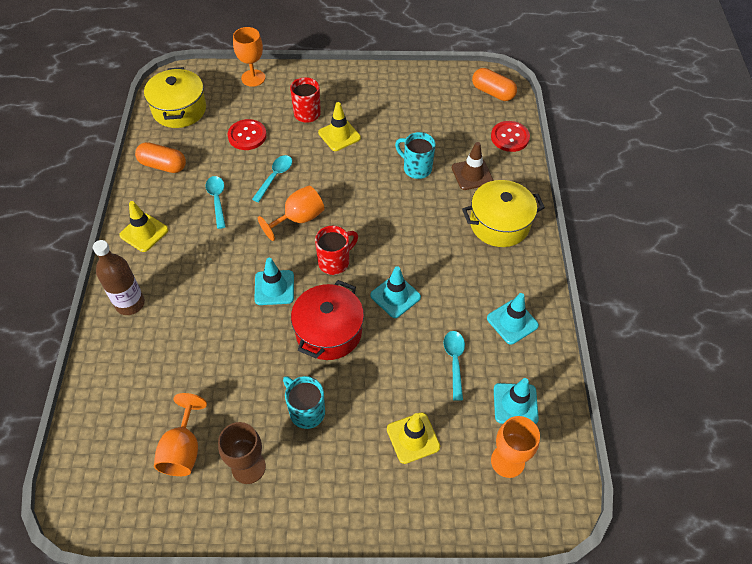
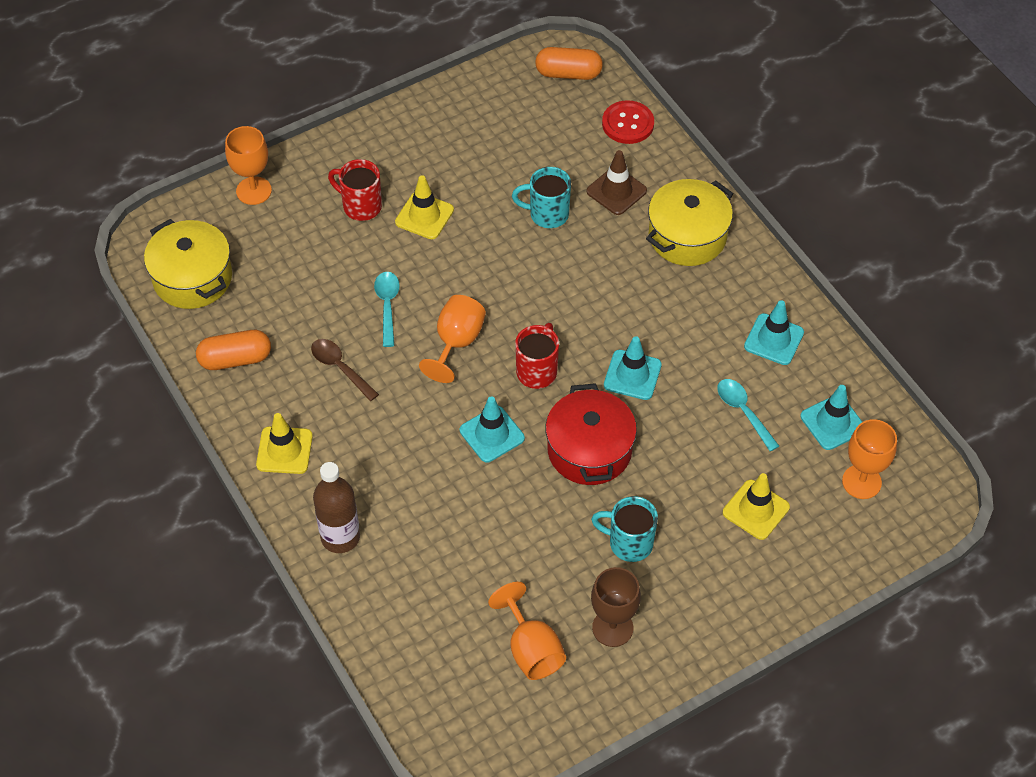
camera: 30 degrees left, 0 degrees up
(217, 200) = (340, 368): turquoise spoon -> brown spoon
(247, 136) = (310, 271): red button -> none

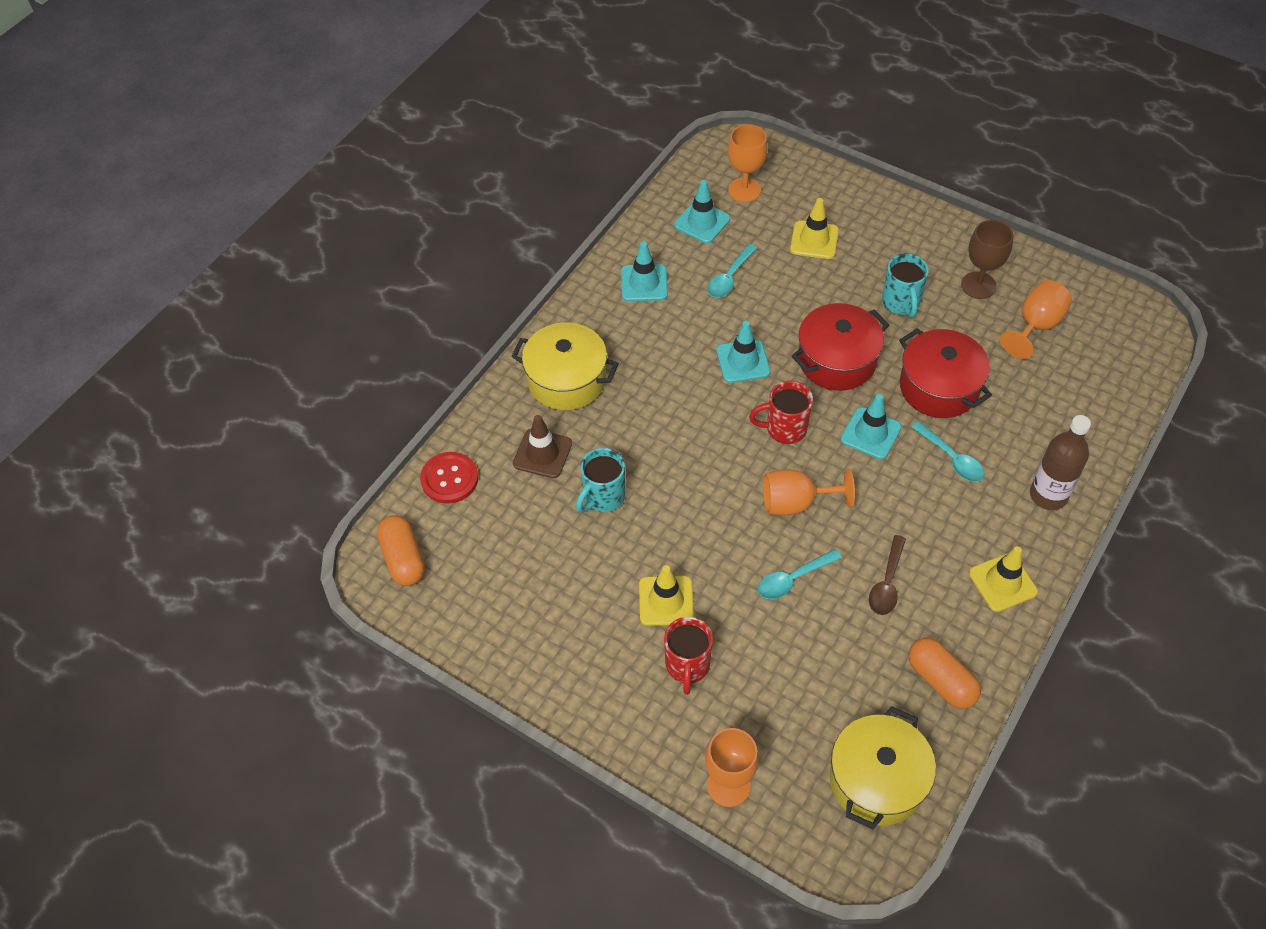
camera: 115 degrees left, 0 degrees up
(426, 483) = (951, 458): none -> turquoise spoon
(509, 518) = (939, 387): none -> red pot
(547, 214) = (603, 497): turquoise mug -> turquoise mug turned 60 degrees clockwise

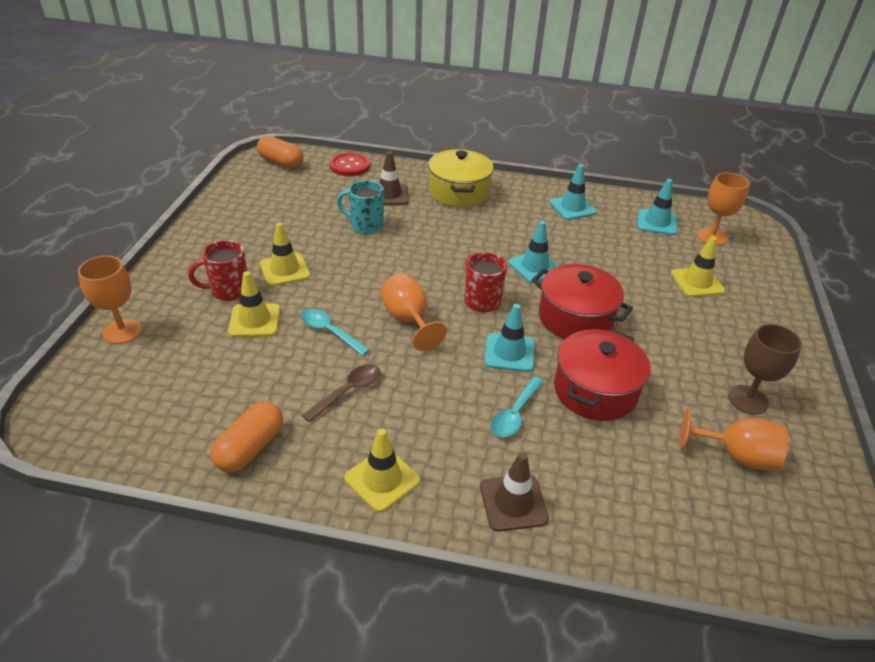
camera: 65 degrees right, 15 degrees down
(403, 559) = (281, 163): orange capsule -> orange capsule turned 75 degrees clockwise
(729, 277) = (614, 245): turquoise spoon -> none
(751, 647) = (254, 320): none -> yellow traffic cone
(877, 780) = (134, 420): yellow pot -> none
(887, 583) = (348, 391): brown spoon -> brown spoon turned 135 degrees clockwise
(901, 303) = (675, 347): turquoise mug -> none
(1048, 495) = (513, 502): brown bottle -> brown traffic cone

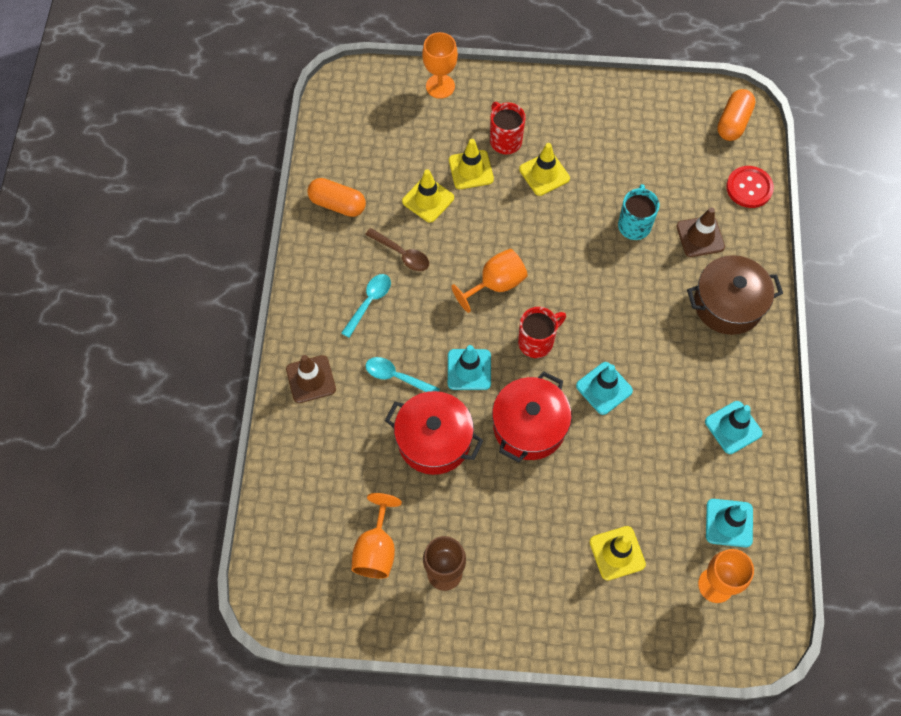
camera: 85 degrees right, 25 degrees up
(329, 332) = (468, 227): turquoise spoon -> turquoise spoon (369, 302)
(382, 479) = (321, 292): yellow traffic cone -> yellow traffic cone (428, 199)
(459, 192) = (728, 304): yellow pot -> brown pot

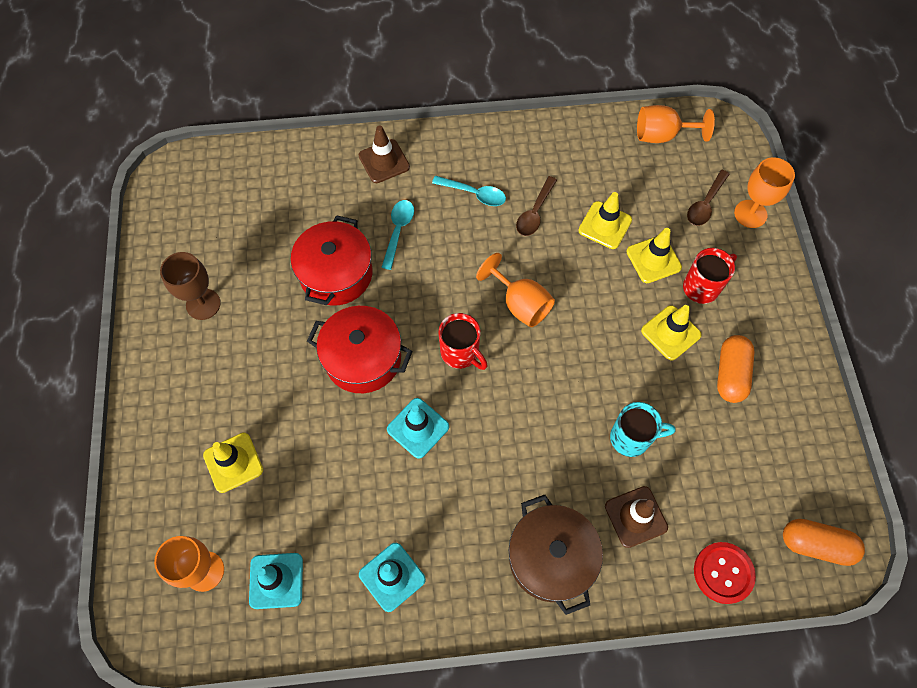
camera: 80 degrees right, 0 degrees up
(337, 204) = (577, 148): orange capsule -> orange capsule (730, 374)
(376, 549) = (222, 244): orange goblet -> orange goblet (662, 135)
(422, 117) = (705, 204): none -> brown spoon
(469, 369) = (417, 293): turquoise traffic cone -> none

